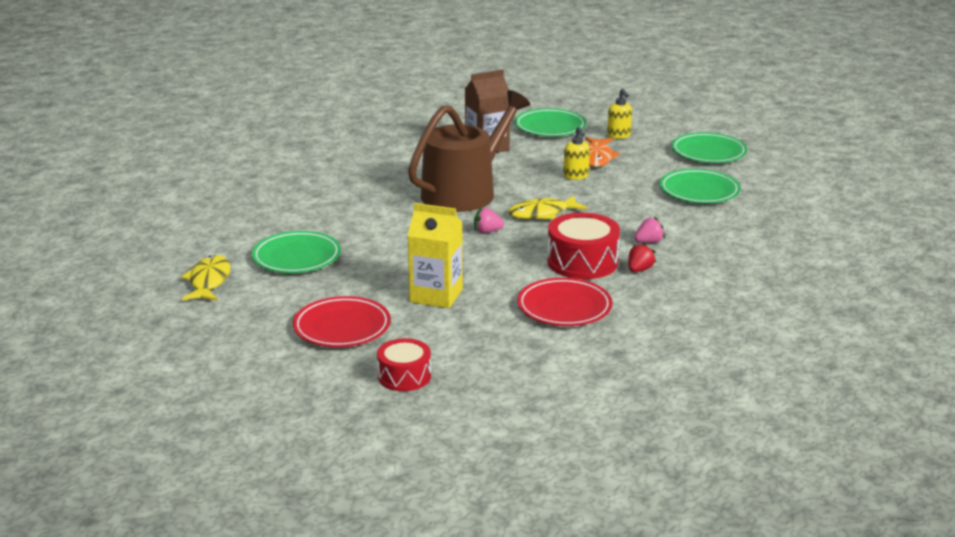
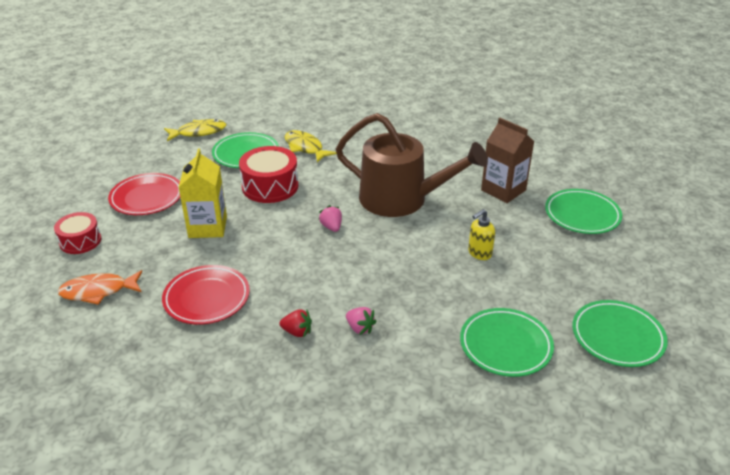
camera: 70 degrees right, 10 degrees up
(542, 214) = (384, 249): yellow fish -> yellow fish (305, 148)
(582, 262) = (298, 292): red drum -> red drum (270, 186)
(597, 158) = (534, 258): orange fish -> orange fish (98, 291)
(619, 136) = (603, 262): yellow soap dispenser -> none

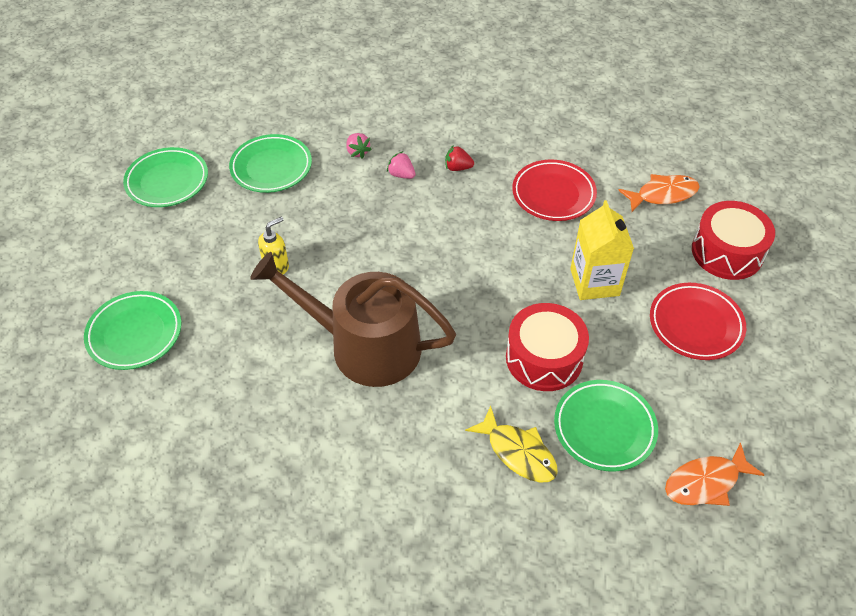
camera: 175 degrees right, 15 degrees up
(80, 241) = (727, 252): red drum -> red drum, size x1.55
(199, 132) = (705, 482): yellow fish -> orange fish
(331, 227) = (448, 292): pink strawberry -> pink strawberry (357, 152)
(503, 190) = (224, 374): brown carton -> none

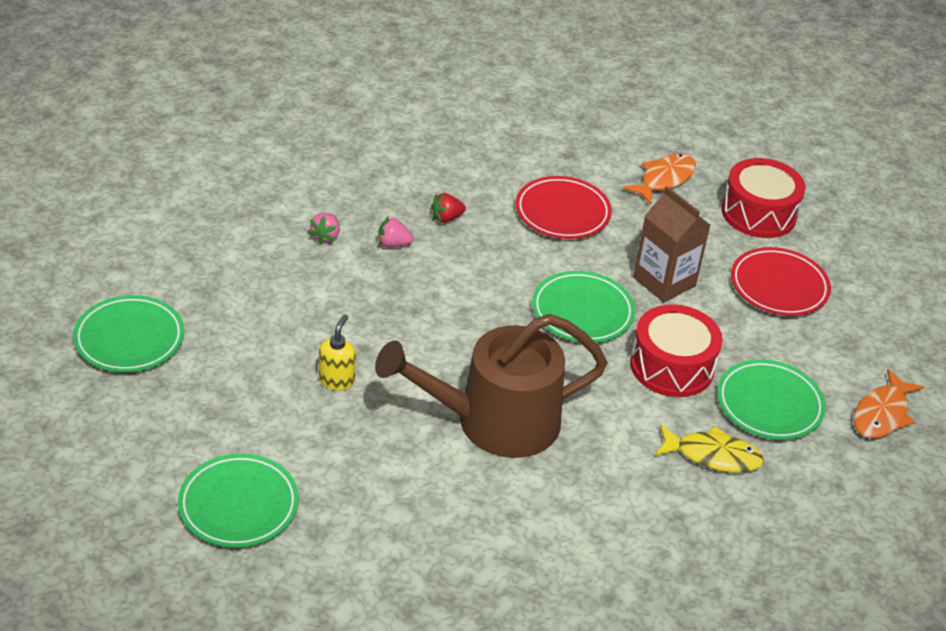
camera: 35 degrees left, 10 degrees down
(271, 167) = (241, 284): green plate -> green plate (582, 312)
(357, 152) = (325, 236): pink strawberry -> pink strawberry turned 75 degrees clockwise
(594, 282) = (664, 281): yellow carton -> brown carton

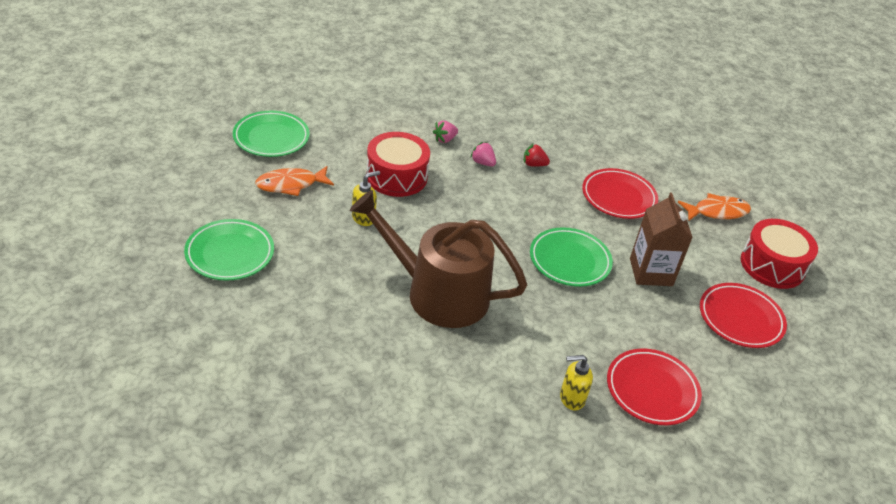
camera: 35 degrees right, 0 degrees up
(672, 366) = (600, 326): red drum -> red drum (396, 176)
(712, 455) = (571, 398): yellow fish -> yellow soap dispenser
(769, 404) = (652, 390): green plate -> red plate
(882, 414) = (742, 447): orange fish -> orange fish (291, 185)

